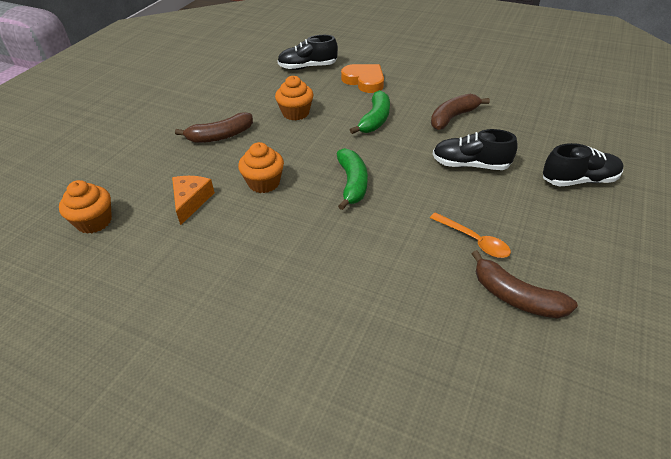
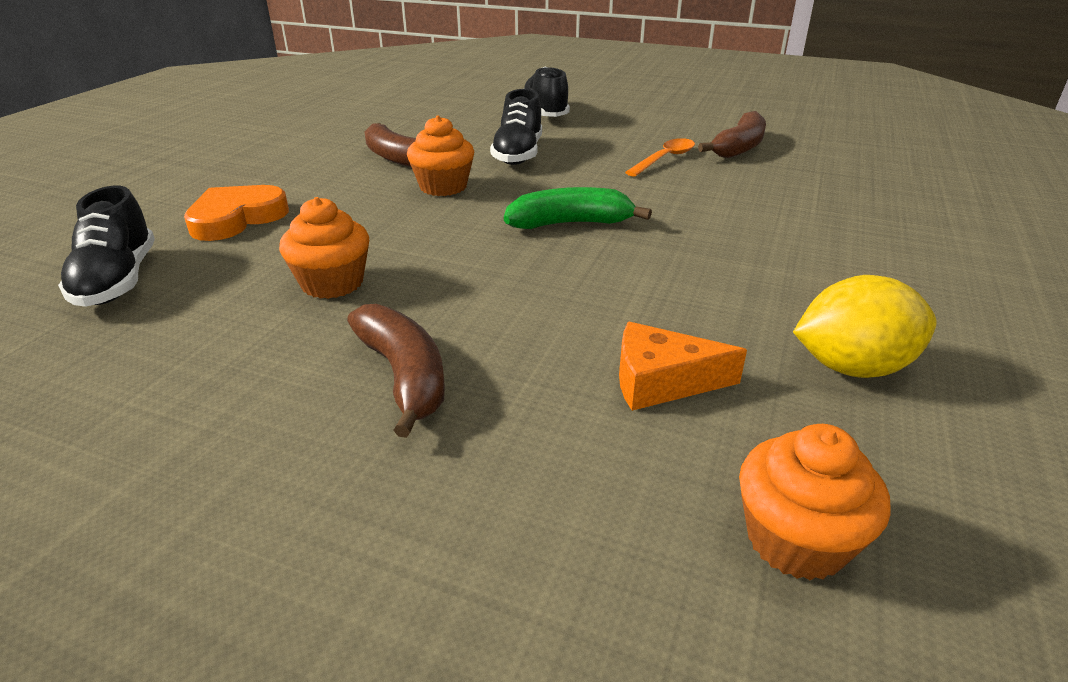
camera: 95 degrees left, 10 degrees down
(176, 268) = (852, 367): none -> yellow lemon
(264, 183) = (582, 300): orange cupcake -> orange cupcake (443, 187)
(375, 120) = (386, 208): green banana -> none

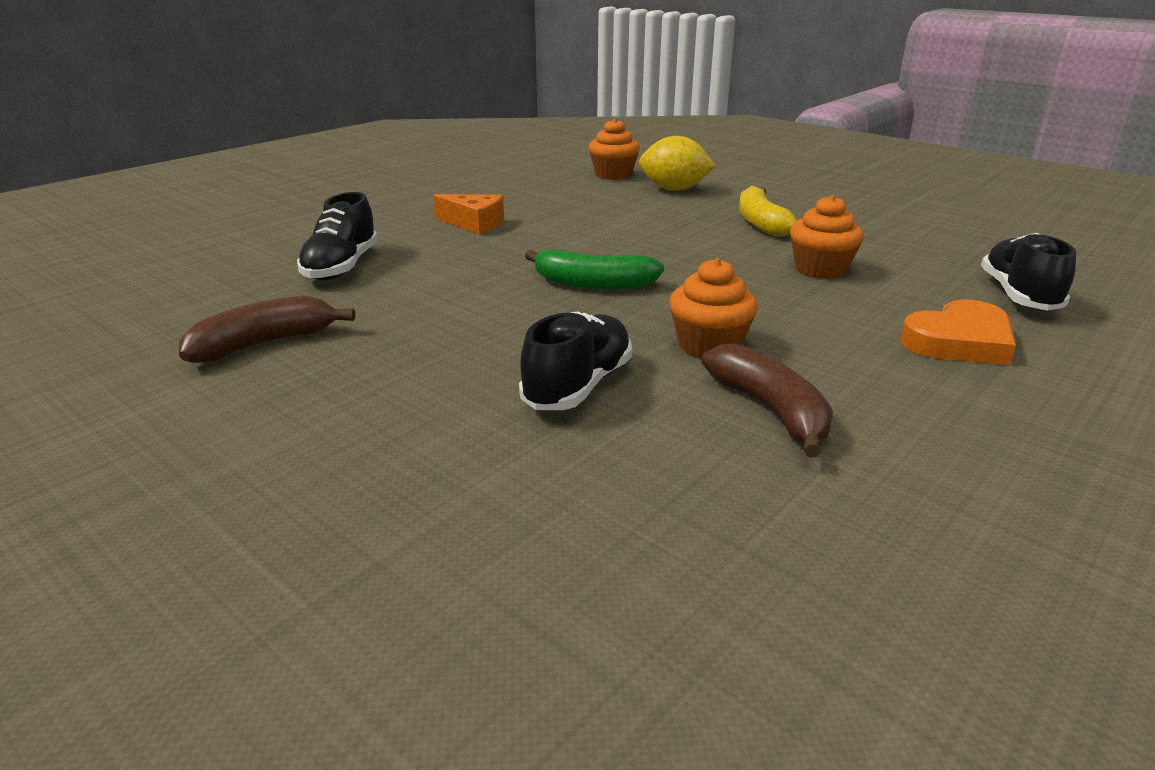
camera: 160 degrees left, 5 degrees down
(404, 376) = (760, 223): brown banana -> yellow banana
(545, 112) = (431, 504): black shoe -> black shoe (341, 267)
(661, 381) = (619, 206): orange cheese -> orange cheese (474, 223)
(664, 159) = (391, 341): orange spoon -> none
(852, 367) = (513, 198): yellow lemon -> yellow lemon (674, 189)

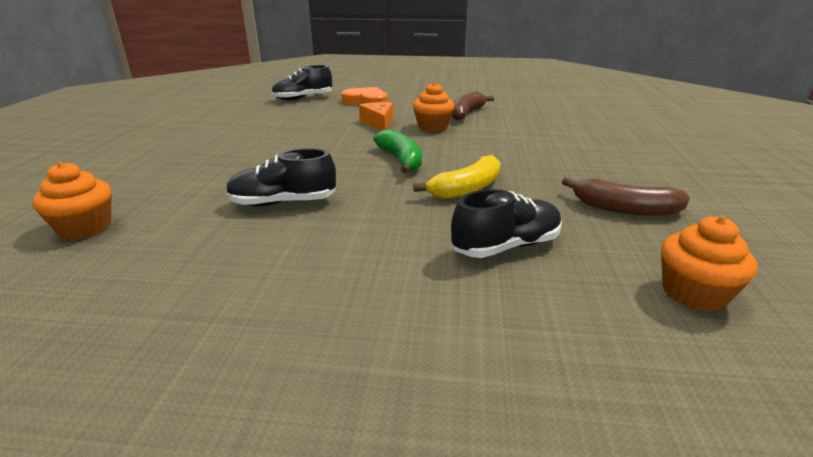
camera: 125 degrees left, 0 degrees up
(474, 223) = (331, 236): orange cheese -> orange cheese (378, 122)
(578, 386) = (506, 137): black shoe -> black shoe (283, 203)
(674, 189) = (144, 187): yellow lemon -> none
(760, 223) = (230, 146): yellow banana -> yellow banana (466, 189)
(820, 269) = (308, 124): orange cupcake -> orange cupcake (693, 293)

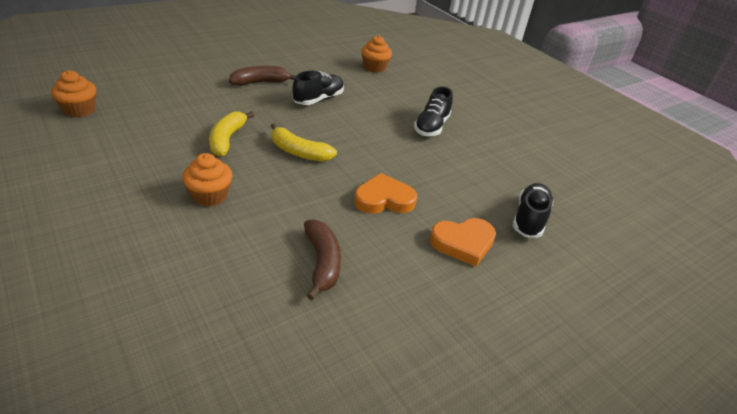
camera: 135 degrees right, 10 degrees up
(378, 122) = (384, 199): orange cheese -> orange heart
(401, 160) = (299, 152): green banana -> yellow banana
(433, 127) = (326, 211): orange cupcake -> orange cupcake (210, 196)
(506, 246) = (179, 108): black shoe -> black shoe (431, 126)
(624, 209) = (110, 154): brown banana -> brown banana (260, 82)

